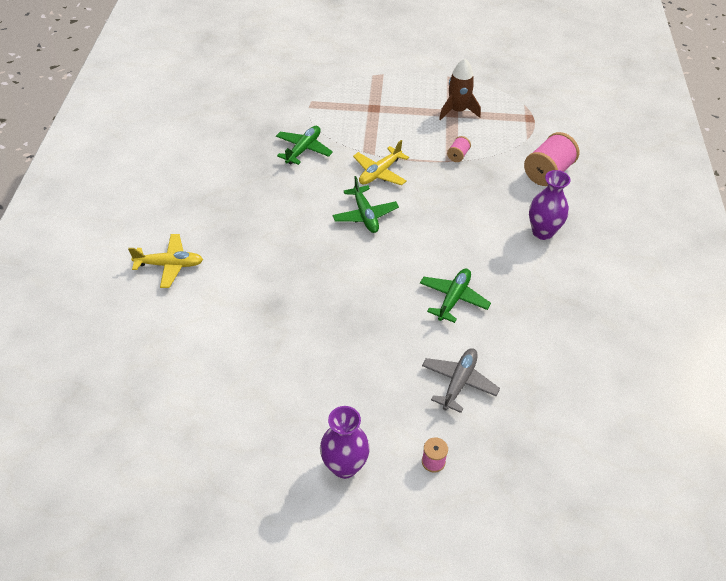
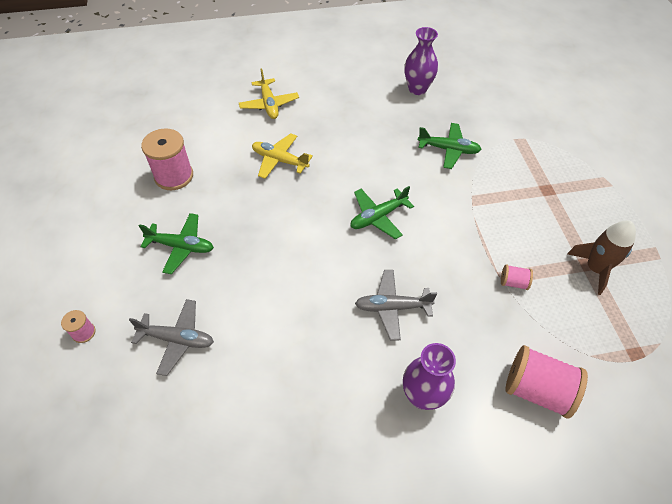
camera: 75 degrees right, 5 degrees up
(245, 366) = (174, 176): none -> pink spool
(344, 466) = (78, 265): purple vase -> purple vase (417, 89)
(380, 172) = (446, 216): yellow plane -> yellow plane (280, 160)
(453, 299) = (287, 316): green plane -> green plane (181, 246)
(462, 229) = (392, 307): none -> grey plane

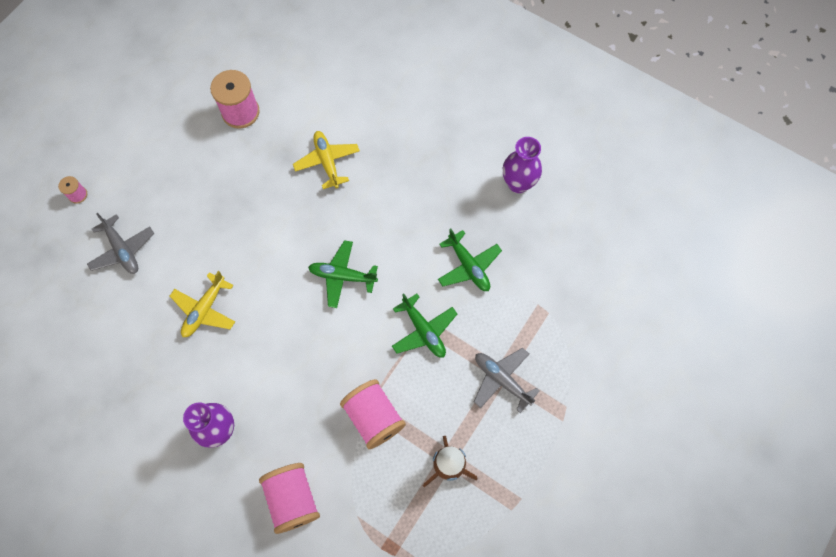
camera: 45 degrees right, 15 degrees up
(181, 246) = (189, 180): green plane -> green plane (423, 330)
(269, 104) = (377, 98): yellow plane -> yellow plane (205, 309)
(392, 307) = (271, 354): grey plane -> grey plane (502, 380)
(513, 282) = (374, 417): pink spool -> pink spool, size x2.07

